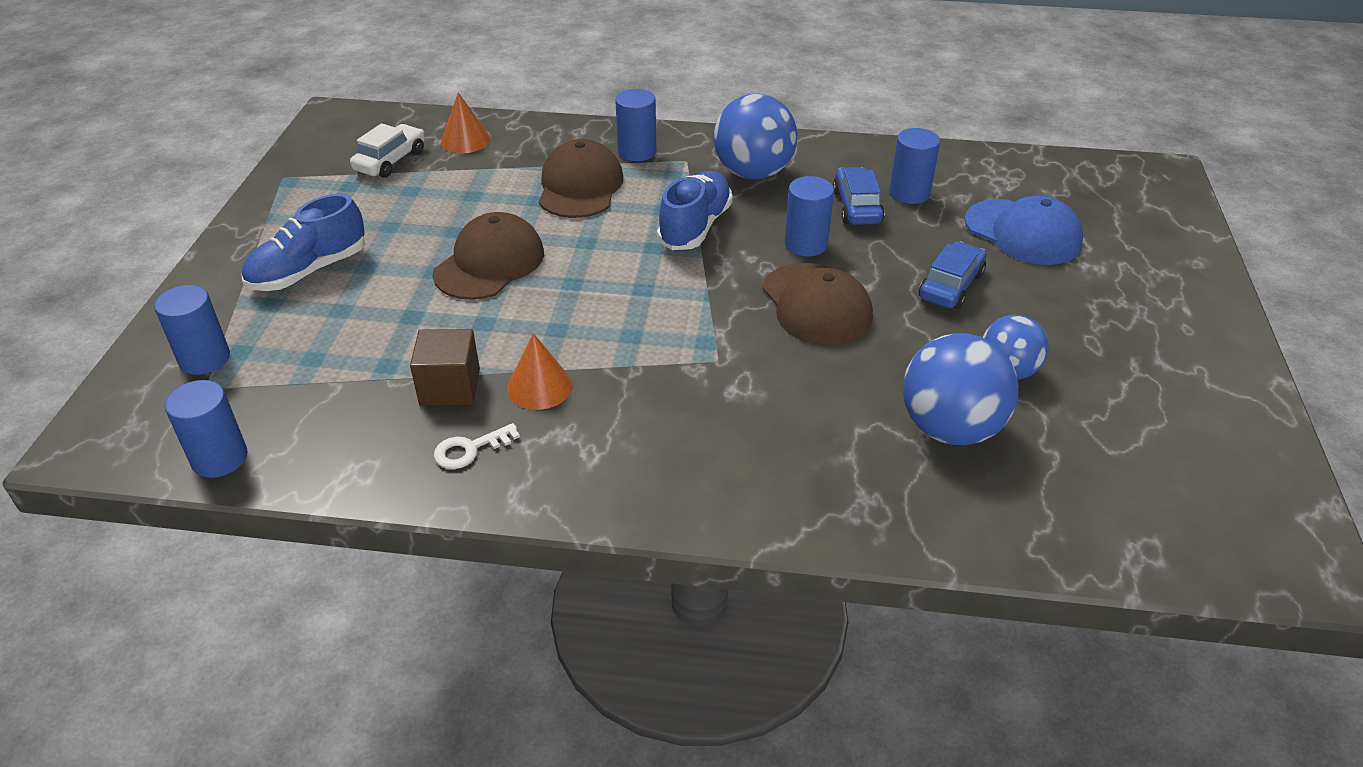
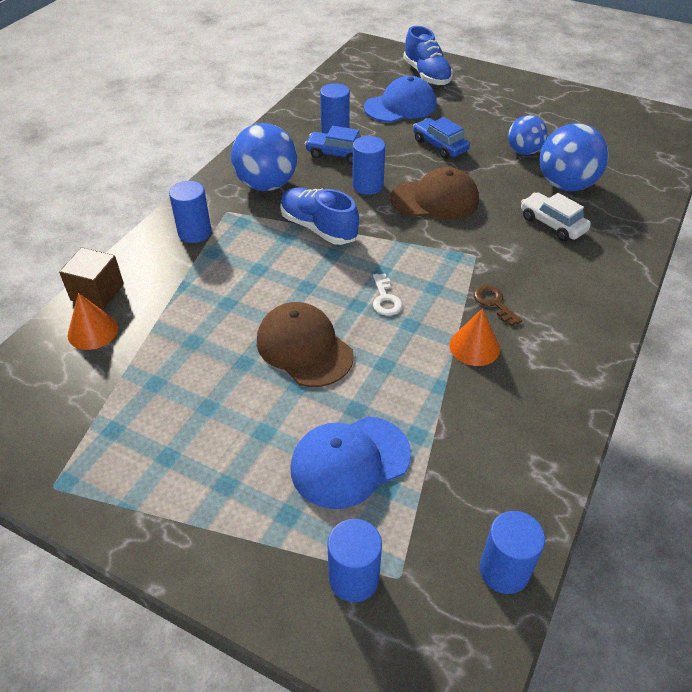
camera: 70 degrees left, 5 degrees up
(309, 271) = (247, 478): blue shoe -> blue shoe (426, 75)
(341, 327) = (350, 461): none -> blue cap
(390, 161) = (88, 391): white car -> white car (552, 224)
(450, 387) = (458, 398): brown cube -> brown cube (97, 292)
(470, 449) = (533, 397): white key -> white key (385, 299)
(580, 186) = (224, 274): brown cap -> none
(628, 391) = (494, 303): none -> brown key

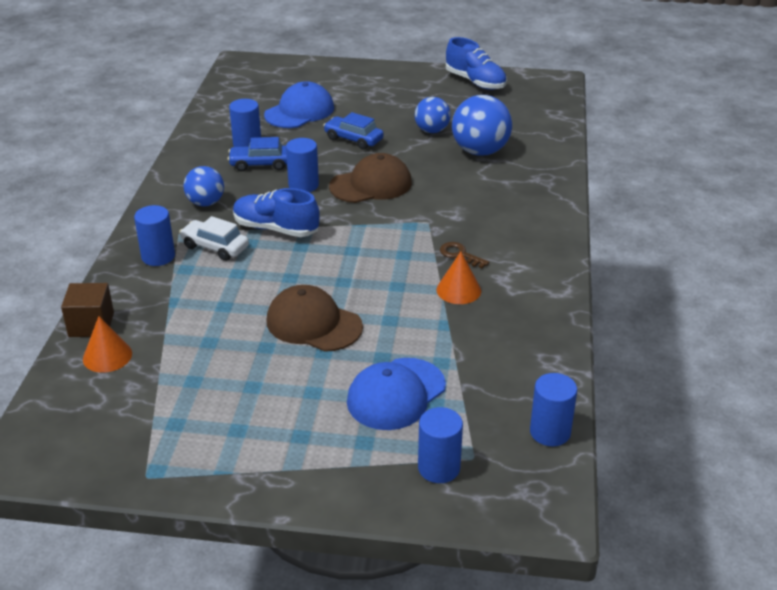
camera: 20 degrees left, 10 degrees down
(266, 185) = (205, 203): blue ball -> blue ball, size x0.62
(385, 299) = (365, 272): white key -> none
(426, 75) = (311, 79): blue shoe -> blue shoe (475, 82)
(552, 224) = (482, 184): white car -> white car (215, 247)

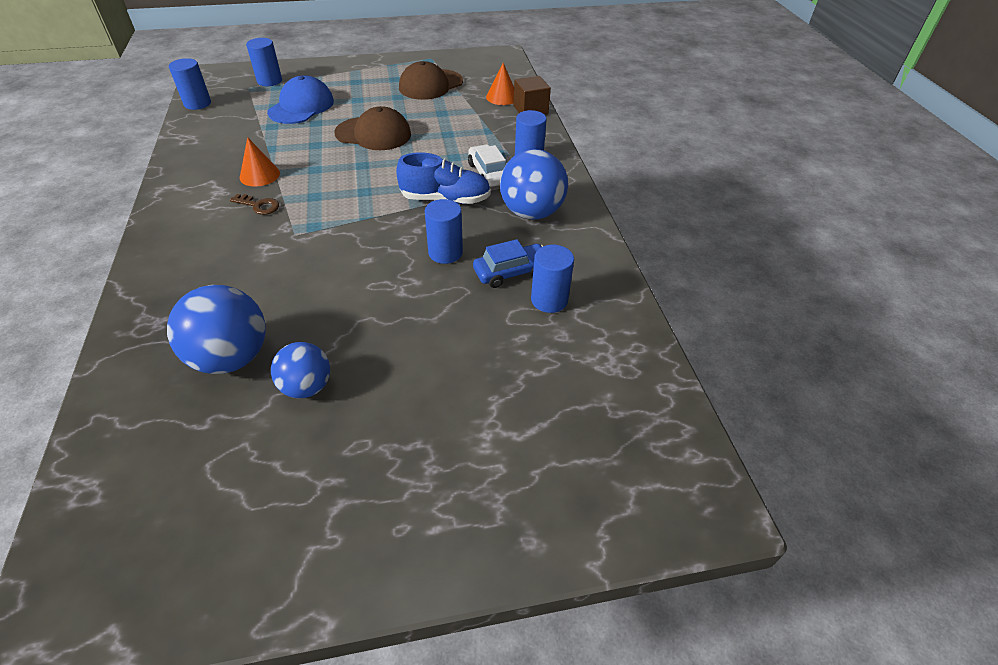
camera: 160 degrees right, 10 degrees up
(205, 203) = (531, 212): blue ball -> blue ball, size x1.61
(215, 247) = (488, 173): white car -> white car turned 120 degrees counterclockwise
(299, 111) = (521, 383): blue cap -> none
(353, 139) = (417, 340): blue car -> none
(371, 185) = (369, 269): brown cap -> brown cap (430, 85)
(475, 82) = (232, 569): blue shoe -> none

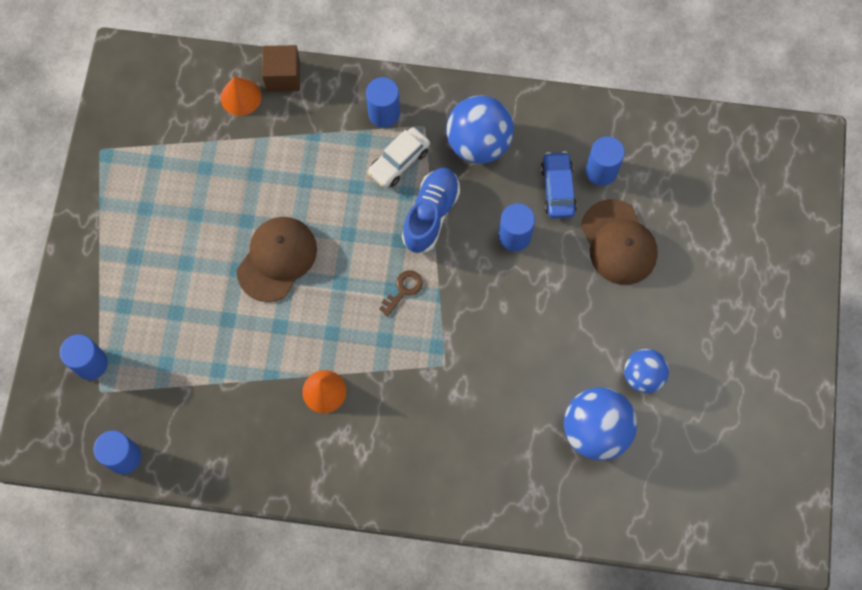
camera: 70 degrees left, 25 degrees up
(259, 206) = (383, 396): brown key -> brown key (403, 290)
(301, 106) = (179, 331): blue cap -> none
(430, 85) = (178, 169): brown cap -> brown cap (618, 242)
(488, 173) = (399, 161): white car -> white car turned 45 degrees counterclockwise

